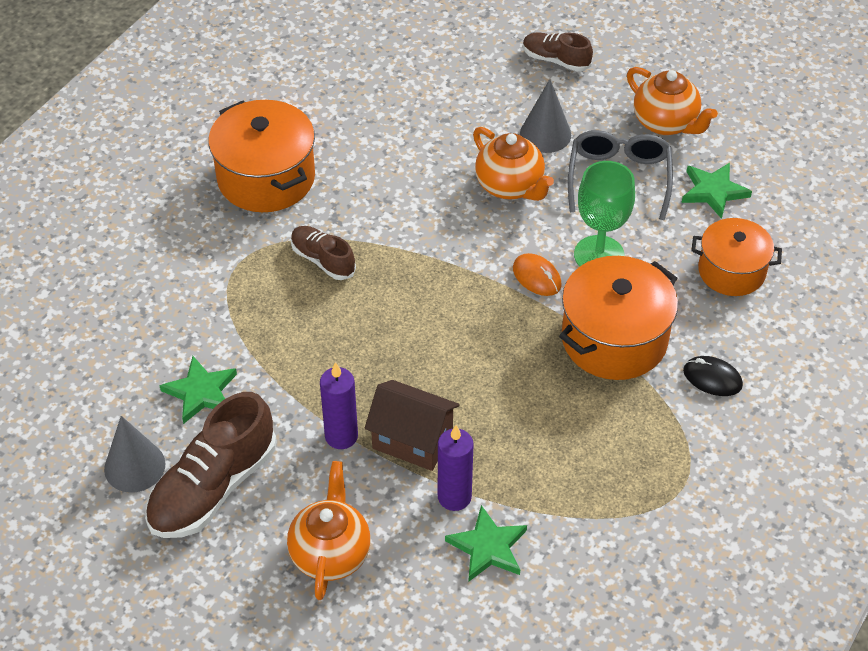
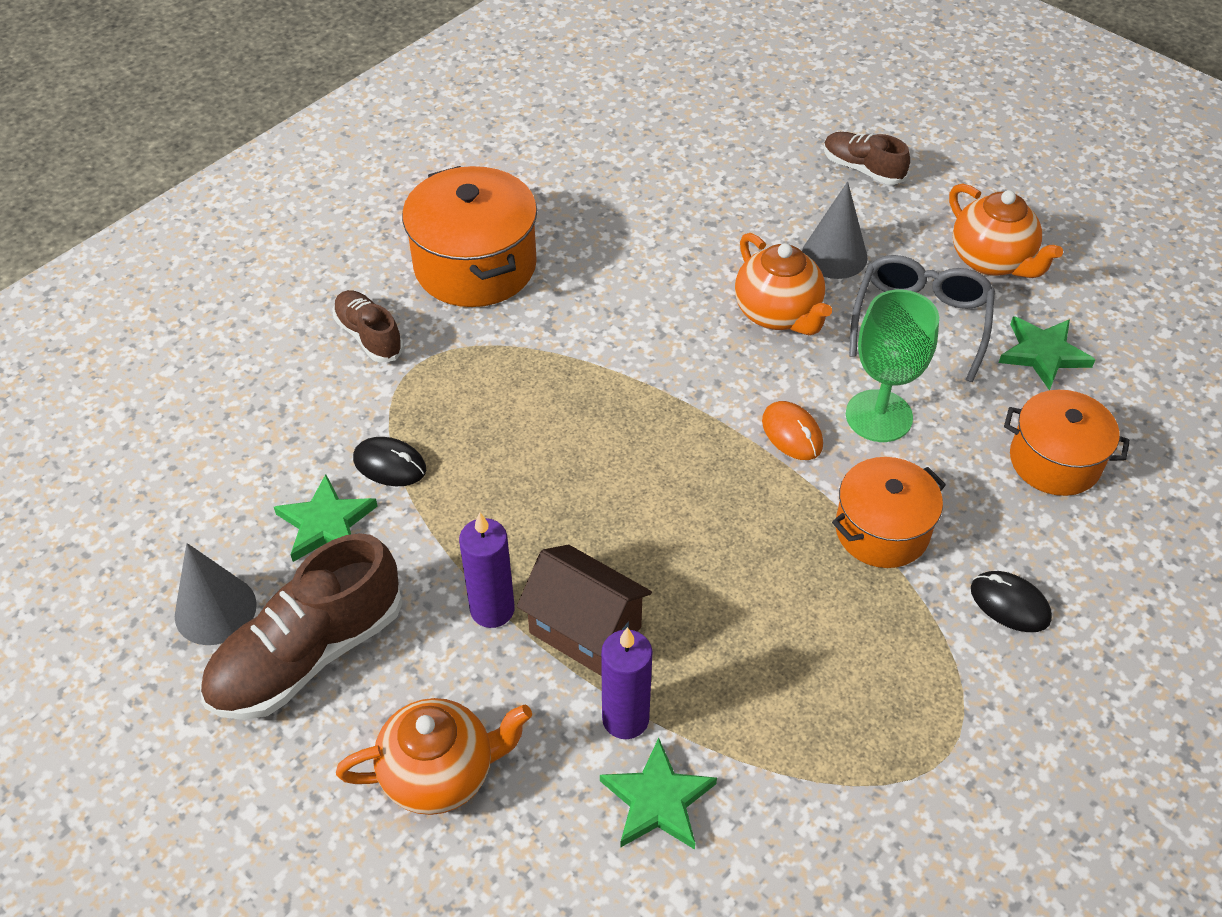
camera: 10 degrees right, 0 degrees up
(238, 342) = (390, 464): none -> black mouse
(323, 260) = (521, 375): brown shoe -> brown shoe (369, 336)
(330, 553) = (440, 773): orange teapot -> orange teapot turned 60 degrees clockwise
(614, 339) = (882, 530): orange pot -> orange pot, size x0.66

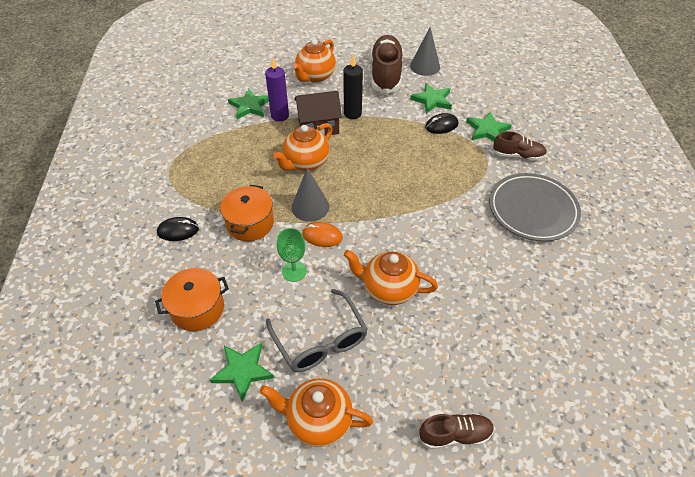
camera: 135 degrees right, 0 degrees up
(339, 403) = (487, 130): none -> green star
(475, 266) = (532, 210): orange pot -> grey plate
(492, 609) = (352, 113): purple candle -> black candle
(688, 572) = (306, 162): none -> orange teapot
(834, 255) = (401, 348): grey cone -> grey cone (310, 207)
(879, 416) = (294, 271): green goblet -> green goblet, size x0.65

